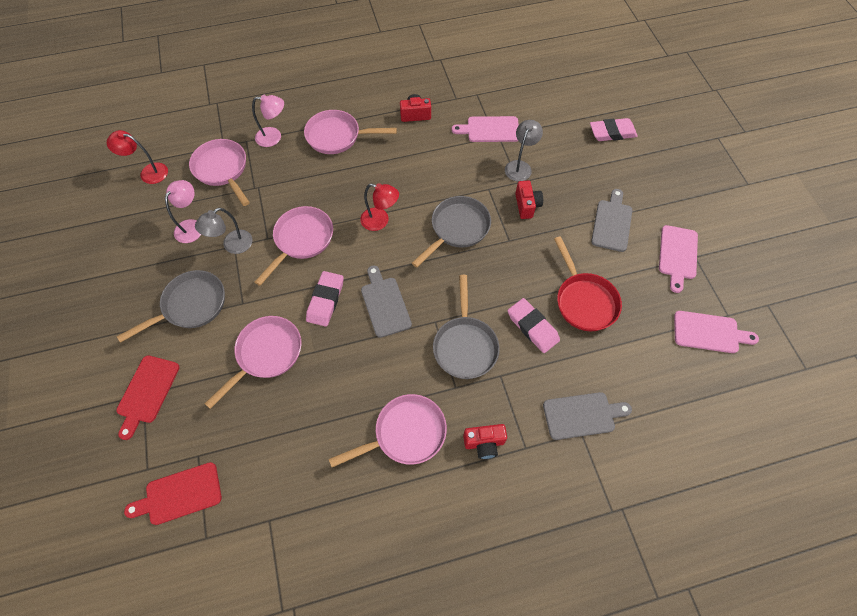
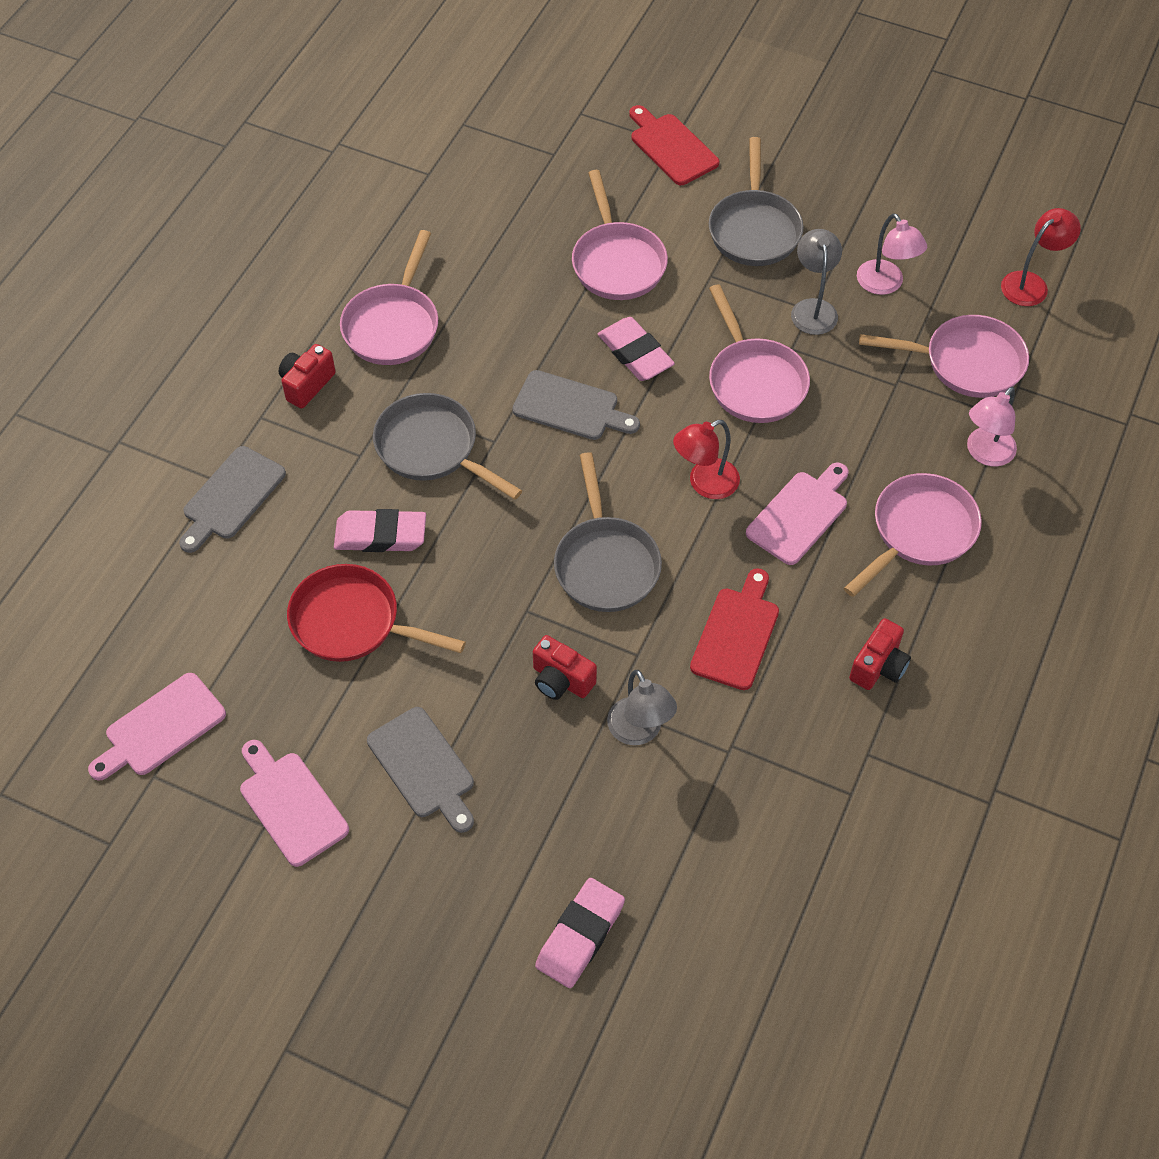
camera: 130 degrees right, 5 degrees down
(180, 494) = (527, 124): red cutting board -> red cutting board (737, 634)
(490, 129) = (753, 750): pink cutting board -> pink cutting board (800, 515)

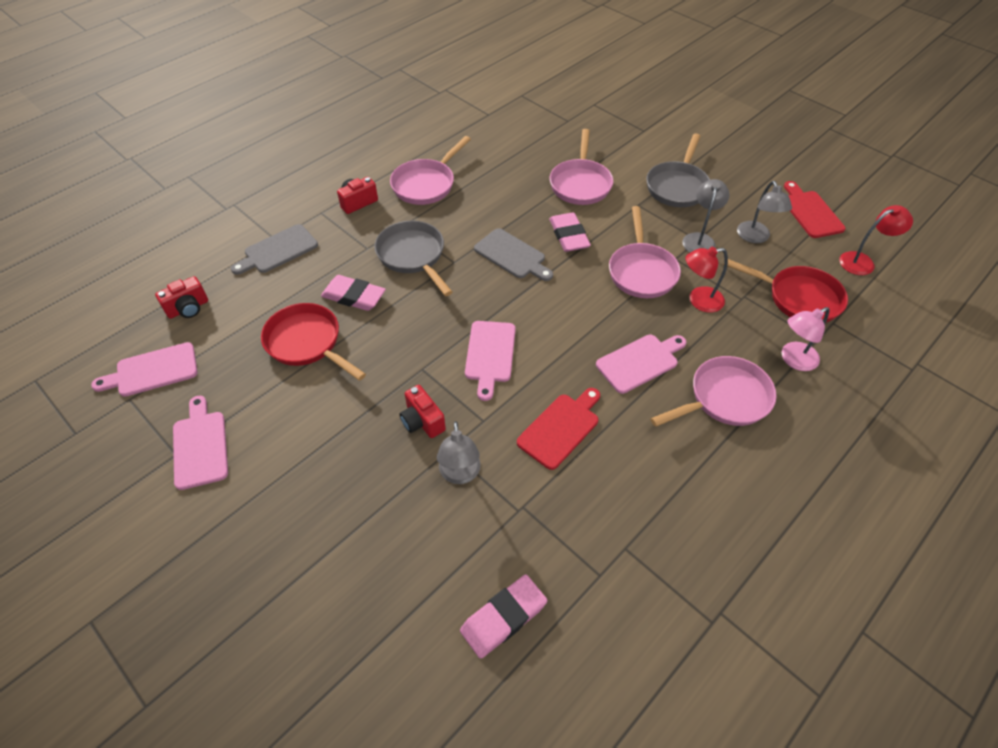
camera: 20 degrees right, 5 degrees down
(423, 767) = (299, 450): grey cutting board -> none
(580, 935) = (343, 613): pink eraser -> pink eraser (503, 617)
(606, 563) = (490, 355): grey pan -> pink cutting board
(671, 147) = (642, 132): red cutting board -> red cutting board (810, 212)
(704, 484) = (580, 324): red lamp -> red lamp (699, 301)
(878, 666) = (659, 484): red camera -> red camera (188, 308)
(885, 285) = (755, 237): pink lamp -> grey lamp
(966, 362) = (799, 298): pink pan -> red pan

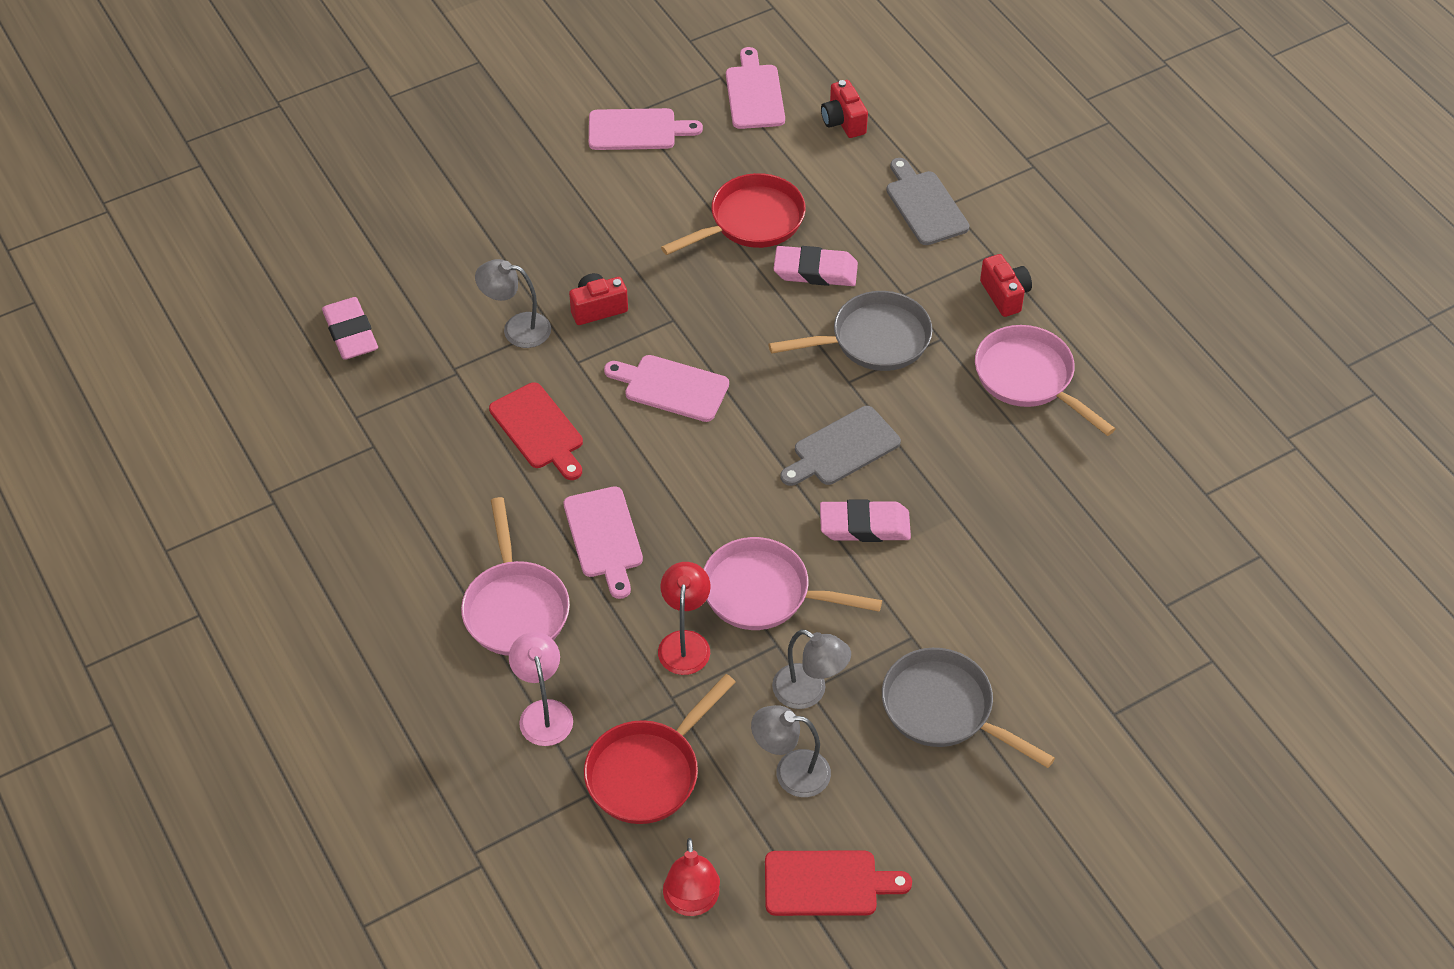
camera: 105 degrees right, 0 degrees up
(354, 296) = (815, 271): pink eraser -> pink eraser turned 60 degrees clockwise
(580, 184) = (983, 574): pink pan -> none

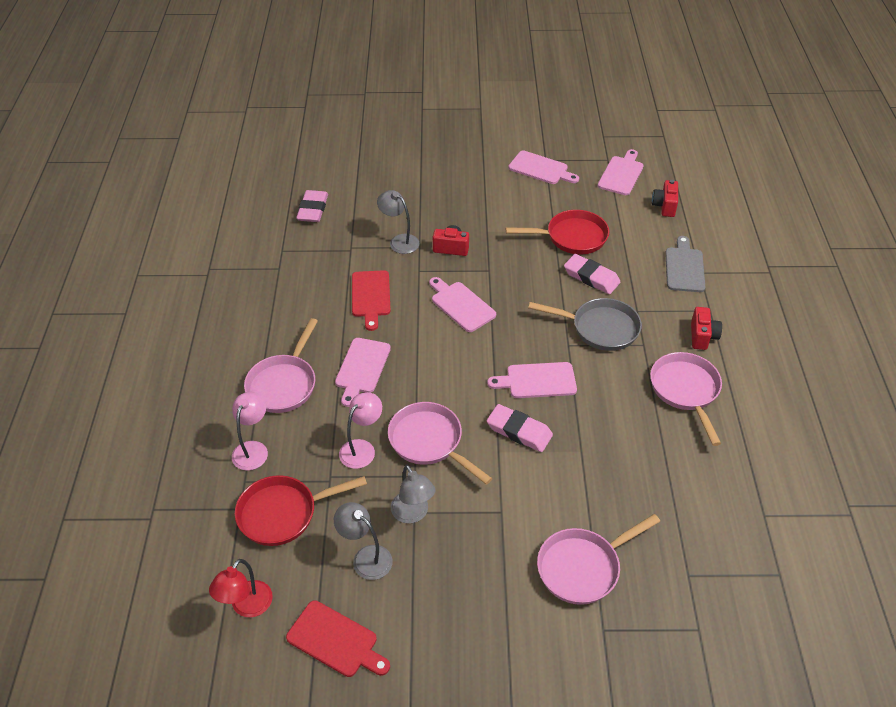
camera: 30 degrees right, 5 degrees down
(685, 642) = (362, 448): red lamp -> pink lamp
(842, 448) = (537, 381): grey cutting board -> pink cutting board
(943, 709) = (489, 567): grey pan -> none
(1047, 655) = (583, 567): none -> pink pan

